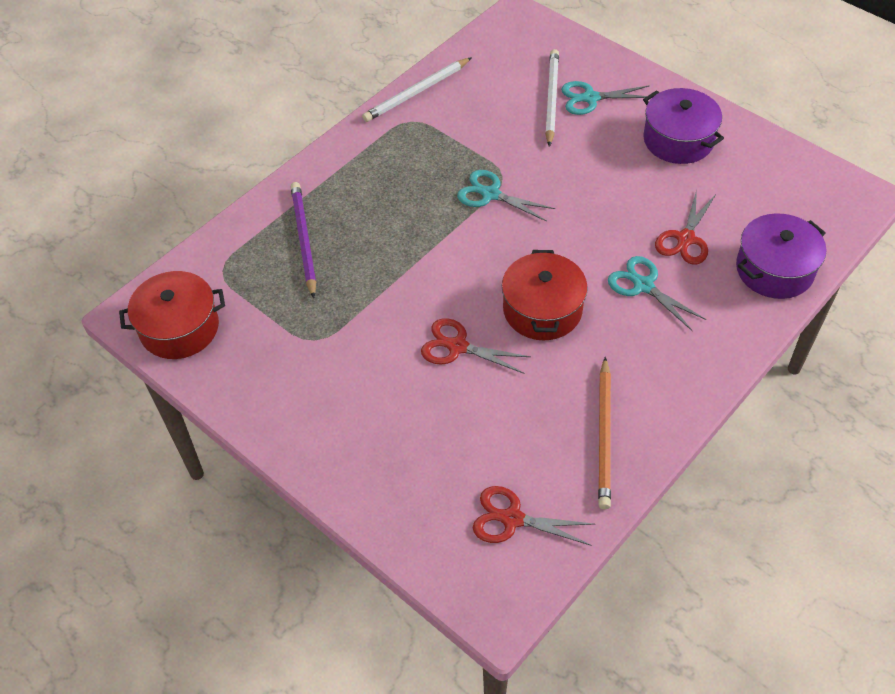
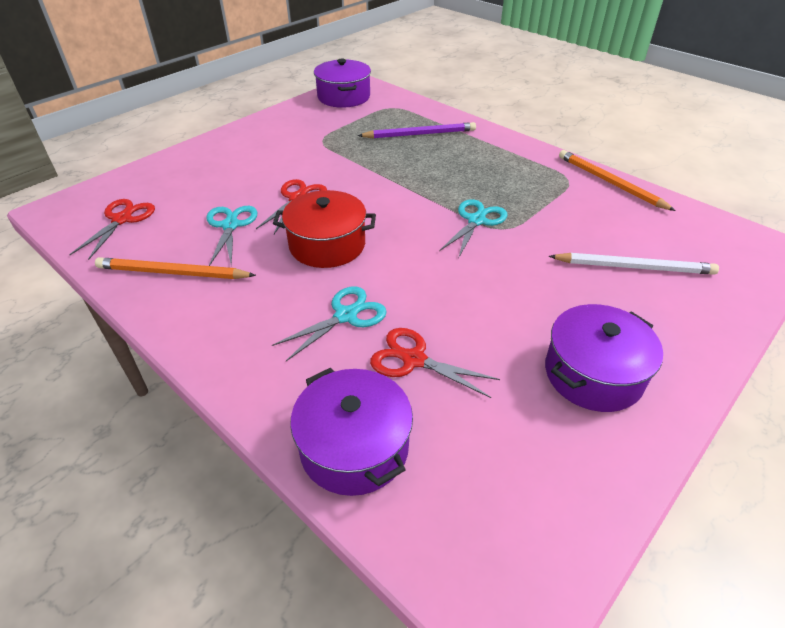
camera: 90 degrees right, 10 degrees down
(179, 328) = (344, 97): red pot -> purple pot
(416, 92) = (609, 182): white pencil -> orange pencil
(590, 98) = (647, 298): turquoise scissors -> turquoise scissors (230, 225)

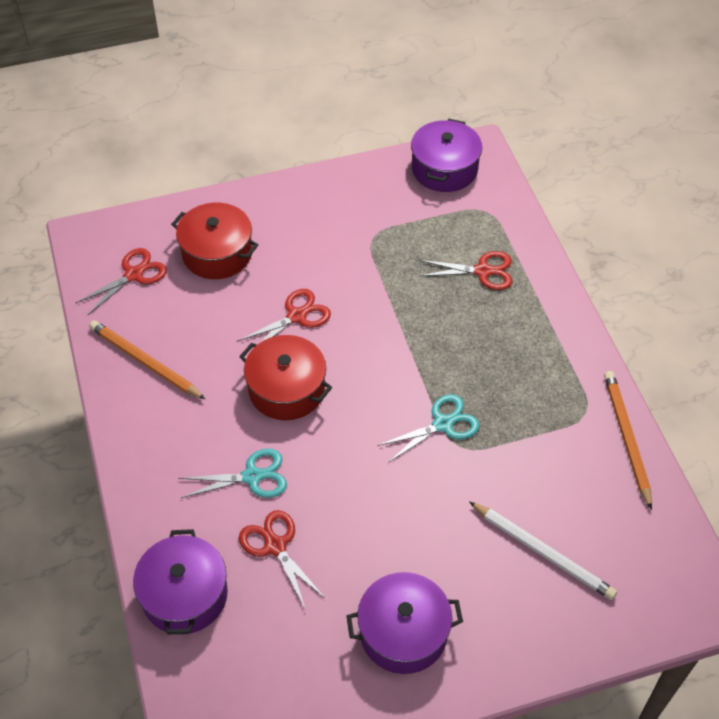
camera: 30 degrees right, 10 degrees up
(196, 184) = (217, 253): none -> red pot
(230, 225) = (218, 325): turquoise scissors -> none
(420, 134) = (482, 271): purple pencil -> red scissors

